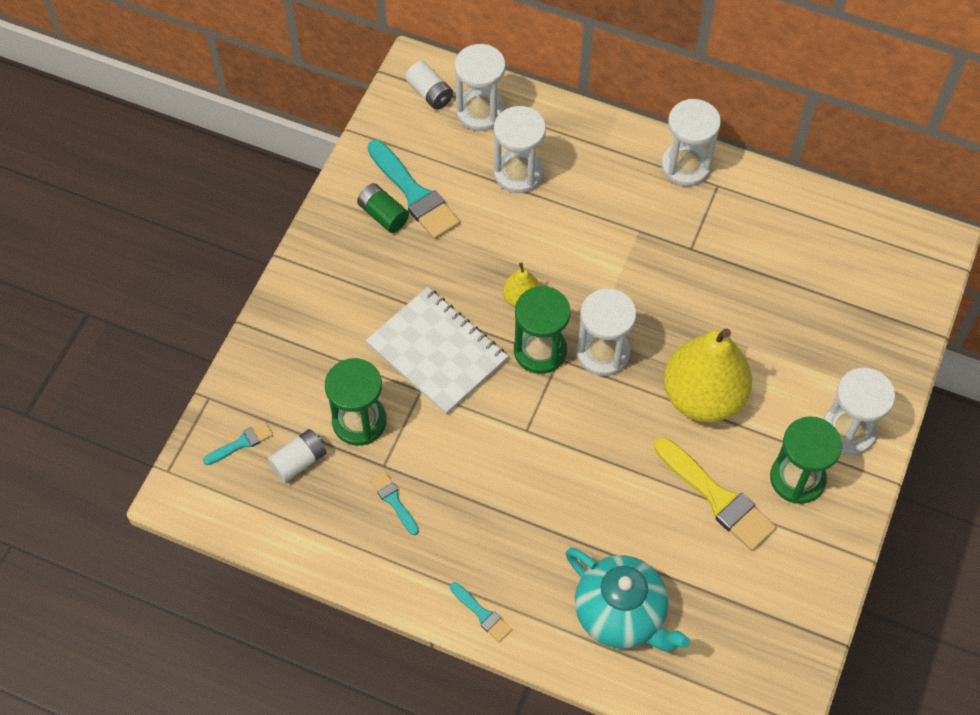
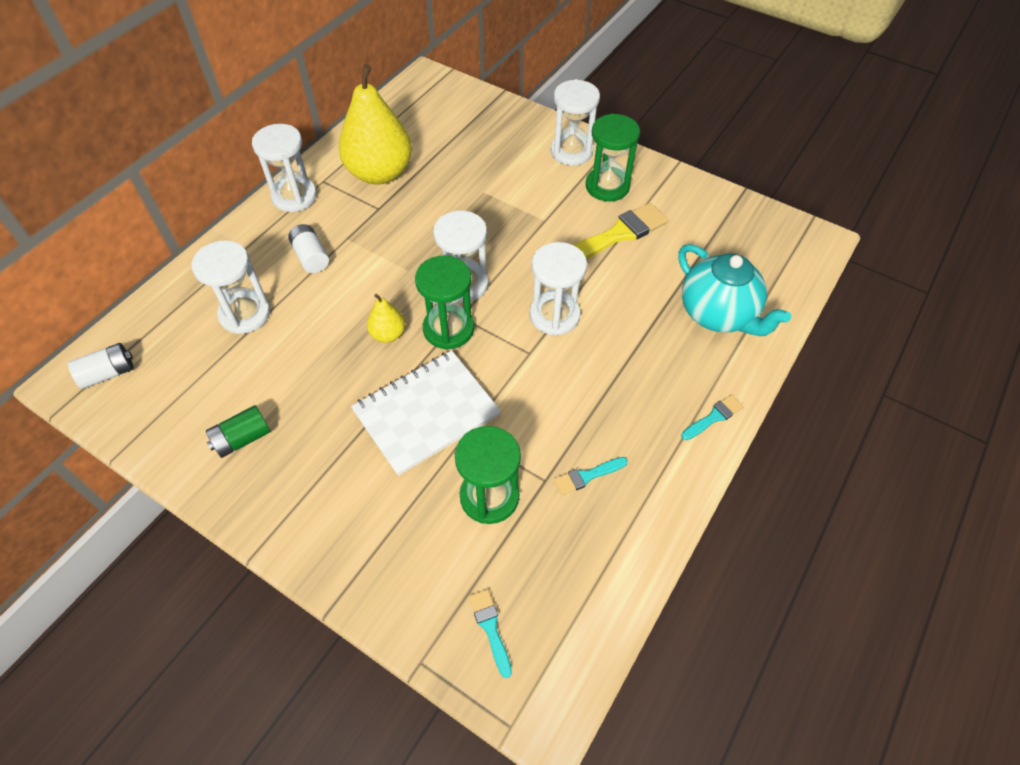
camera: 80 degrees left, 5 degrees down
(299, 461) = (525, 565): white battery -> white battery (311, 257)
(414, 194) = (229, 406): turquoise brush -> none
(480, 111) = (156, 333): white hourglass -> white hourglass (554, 315)
(621, 615) = (718, 315): turquoise teapot -> turquoise teapot turned 90 degrees clockwise
(703, 397) = (523, 227): yellow pear -> yellow pear (380, 173)

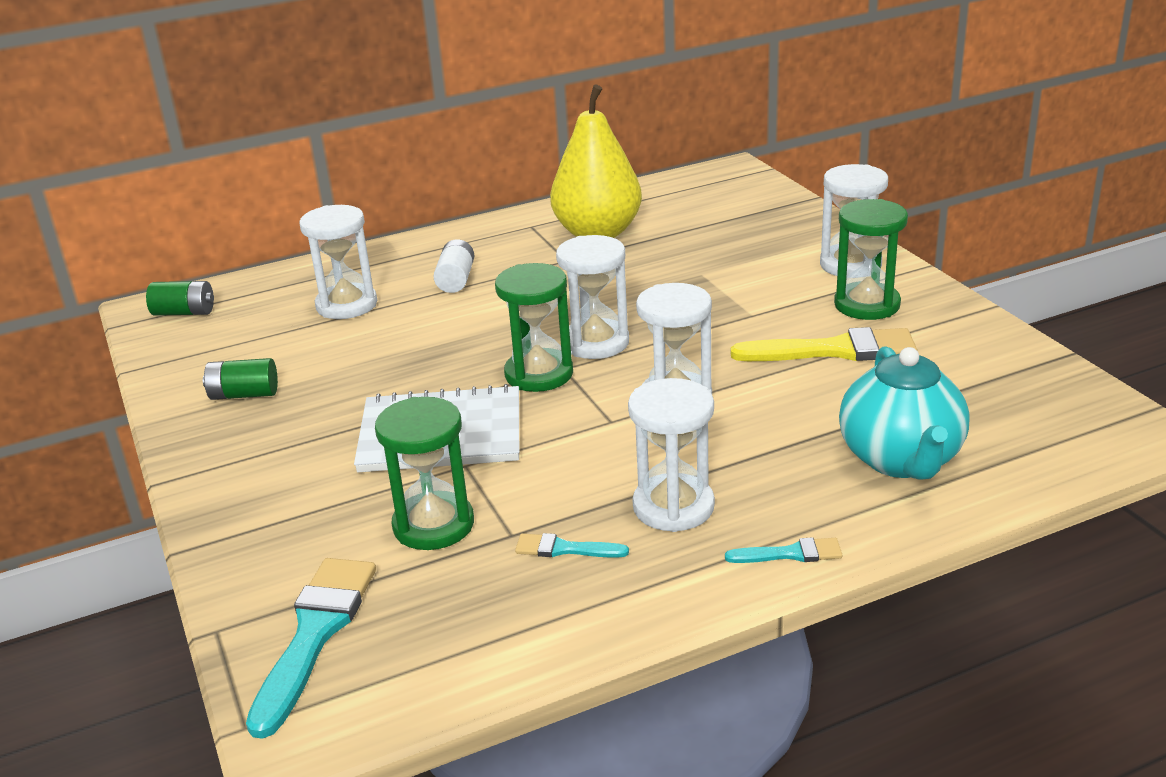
camera: 35 degrees right, 25 degrees down
(108, 373) = (184, 312): white battery -> green battery
(294, 196) = (489, 231): white hourglass -> white hourglass (673, 507)
(388, 334) = (469, 359): yellow pear -> none
(490, 628) = (315, 634): turquoise brush -> turquoise brush, size x1.99

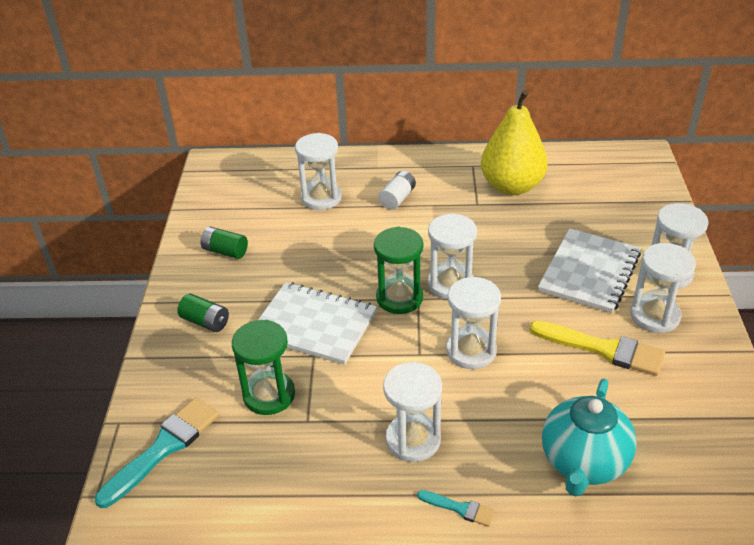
camera: 25 degrees right, 10 degrees up
(184, 312) = (229, 173): green battery -> green battery (205, 322)
(564, 549) = (329, 445): turquoise brush -> none
(758, 287) = (589, 272): none -> white notebook
(867, 305) = (654, 316): green hourglass -> white hourglass

